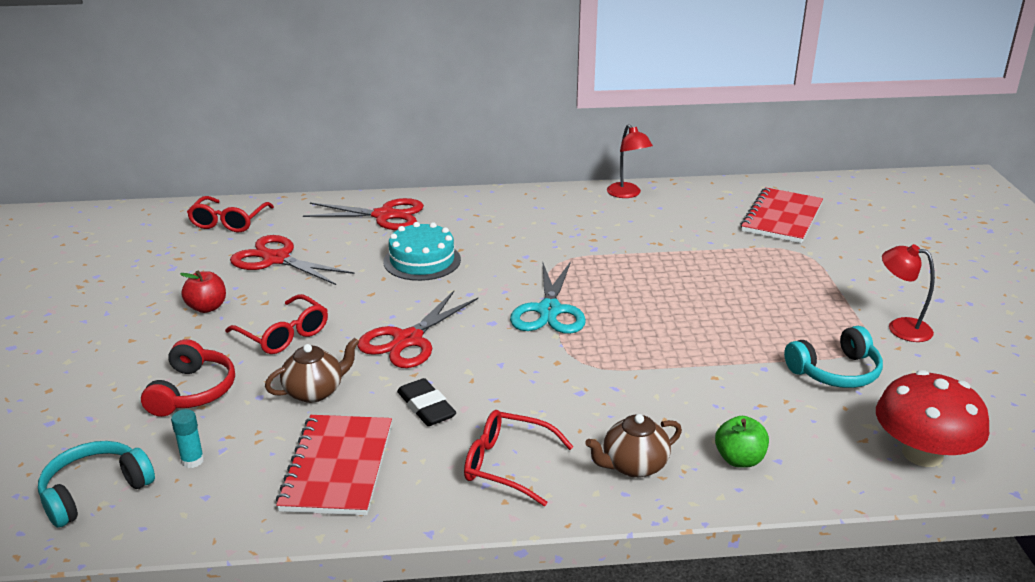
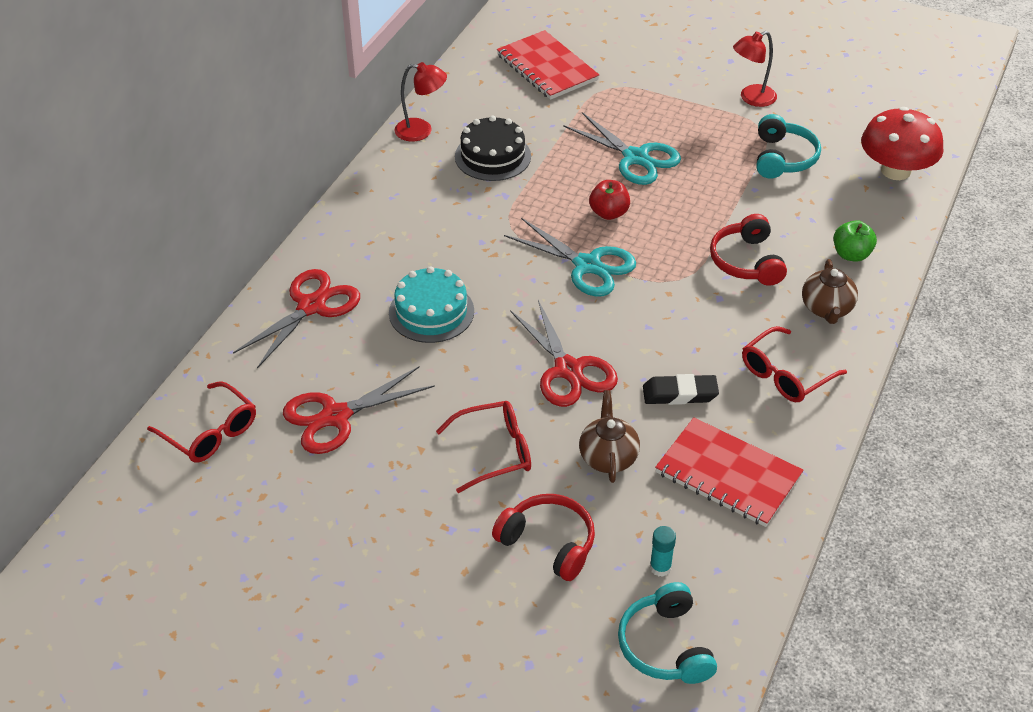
camera: 60 degrees left, 15 degrees up
(207, 307) = (395, 496): red apple -> red apple (609, 213)
(635, 229) = (493, 156): none -> black cake
(650, 393) = (746, 261): none -> red headphones
(722, 292) = (635, 157): none -> turquoise scissors

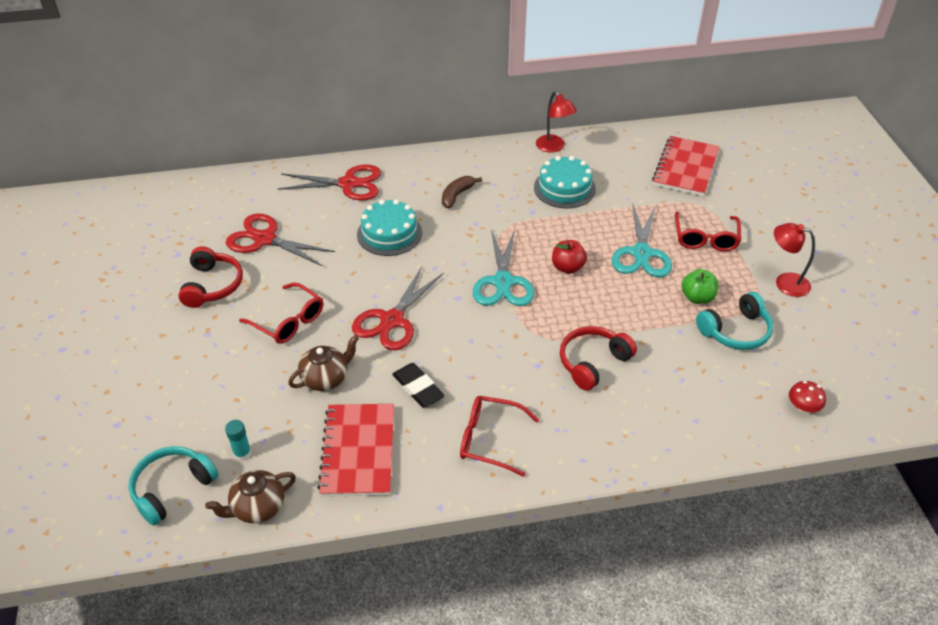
camera: 55 degrees right, 0 degrees up
(210, 432) = (214, 199): red glasses -> red glasses (705, 238)
(423, 234) = (457, 195): none -> brown banana
(493, 156) = (564, 188): black cake -> turquoise cake
(548, 543) = (226, 385): red headphones -> red headphones (212, 285)
(827, 309) = (586, 433): brown teapot -> brown teapot (257, 508)
(851, 254) = (666, 422): green apple -> green apple (697, 297)
(895, 170) = (803, 407): red mushroom -> red mushroom, size x0.44

